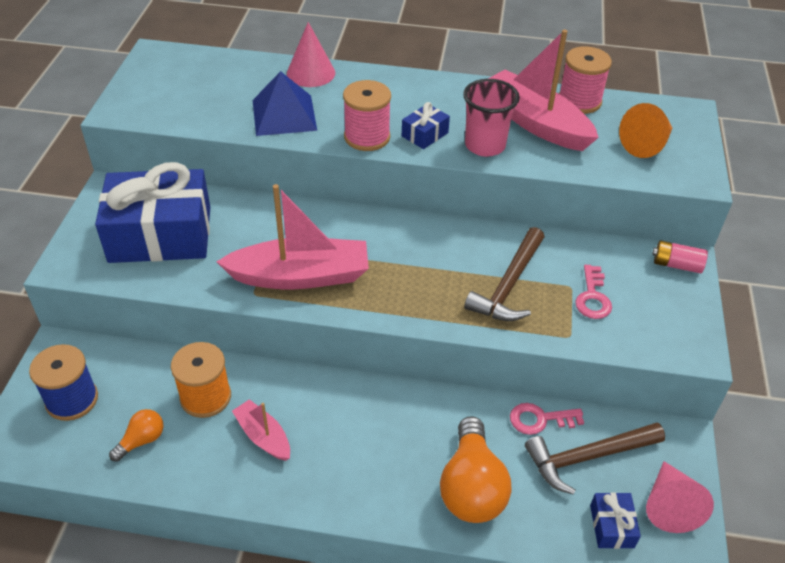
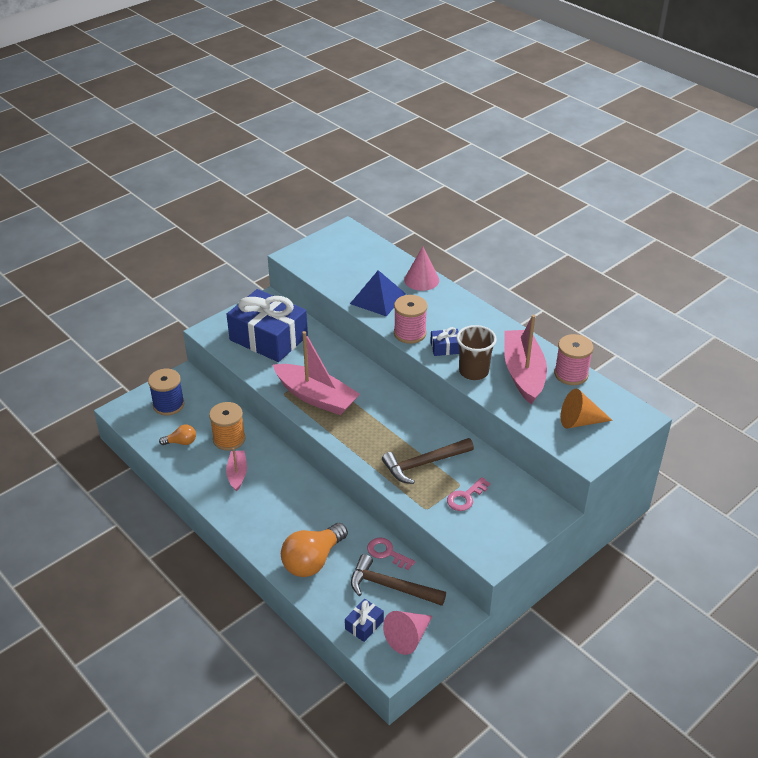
camera: 40 degrees right, 5 degrees down
(485, 145) = (473, 371): pink cup -> brown cup
(676, 265) = (543, 510): pink battery -> none

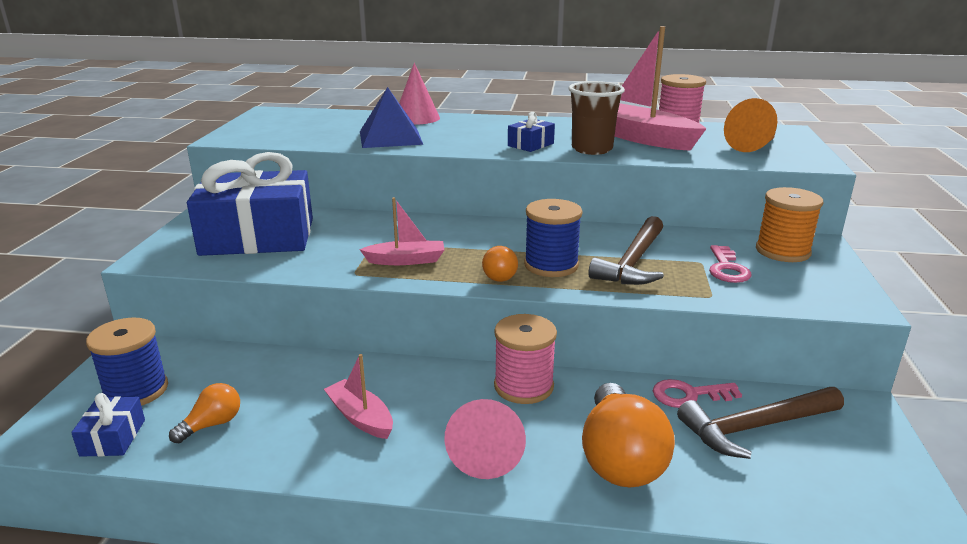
camera: 40 degrees left, 15 degrees down
(229, 439) = (294, 385): orange spool -> orange spool (782, 251)
(316, 397) = (406, 260): pink boat -> pink boat, size x0.52
(347, 434) = (501, 275): none -> orange light bulb
(364, 625) = (808, 493): blue gift -> blue gift (113, 437)
(380, 441) = (551, 265): none -> blue spool
(408, 637) = (873, 470): pink cone -> pink cone (486, 453)
(410, 333) = (473, 147): pink spool -> pink spool (523, 386)

